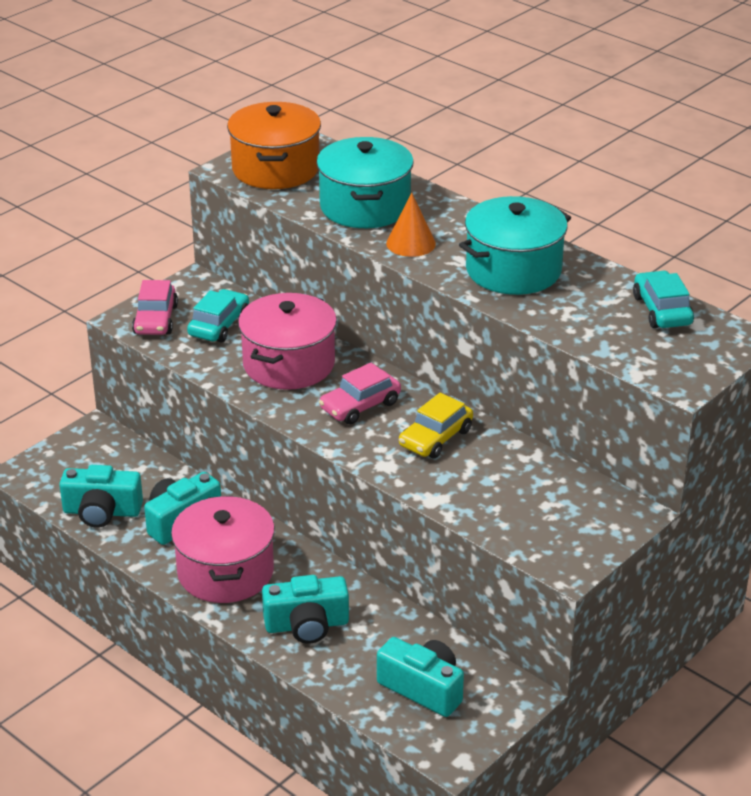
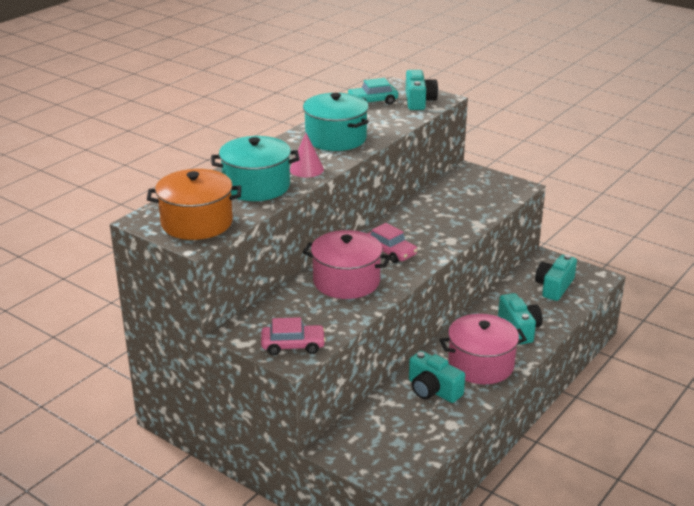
camera: 95 degrees left, 5 degrees down
(102, 512) = (432, 430): turquoise camera -> turquoise camera (419, 101)
(219, 325) = (298, 315): turquoise car -> none
(411, 243) = (306, 169): orange cone -> pink cone
(435, 438) = (418, 225): yellow car -> none

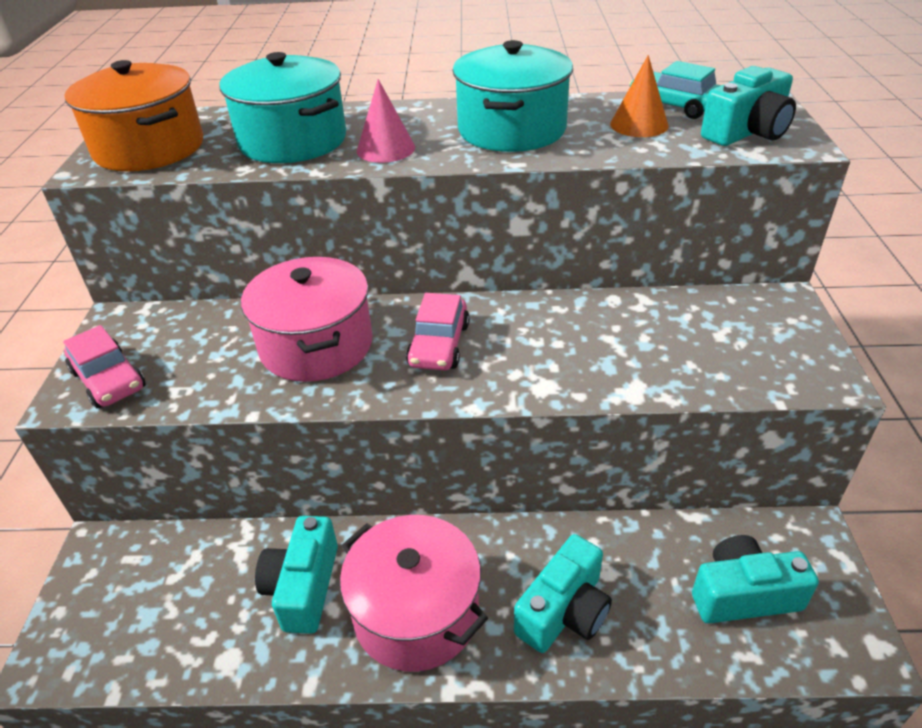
camera: 55 degrees right, 10 degrees up
(377, 115) = (639, 124): none -> orange cone

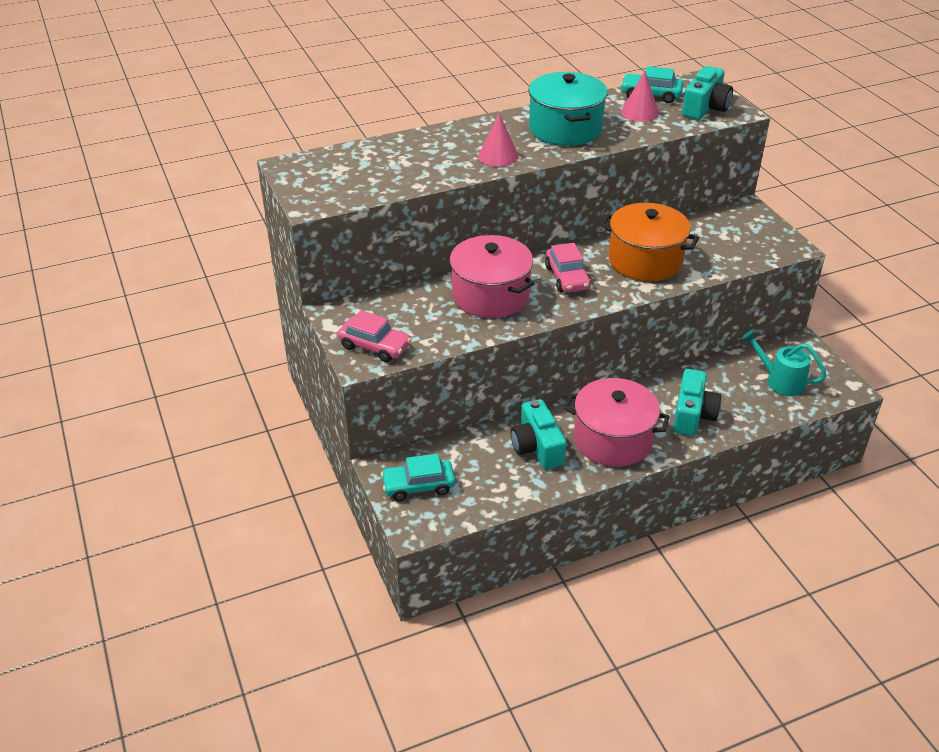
camera: 25 degrees left, 0 degrees up
(109, 594) = (418, 486): none -> turquoise car
(149, 148) = (332, 184): orange pot -> orange pot (645, 260)
(292, 140) = (428, 161): turquoise pot -> none
(639, 124) = (640, 112): orange cone -> pink cone
(743, 595) = (779, 381): turquoise camera -> turquoise watering can

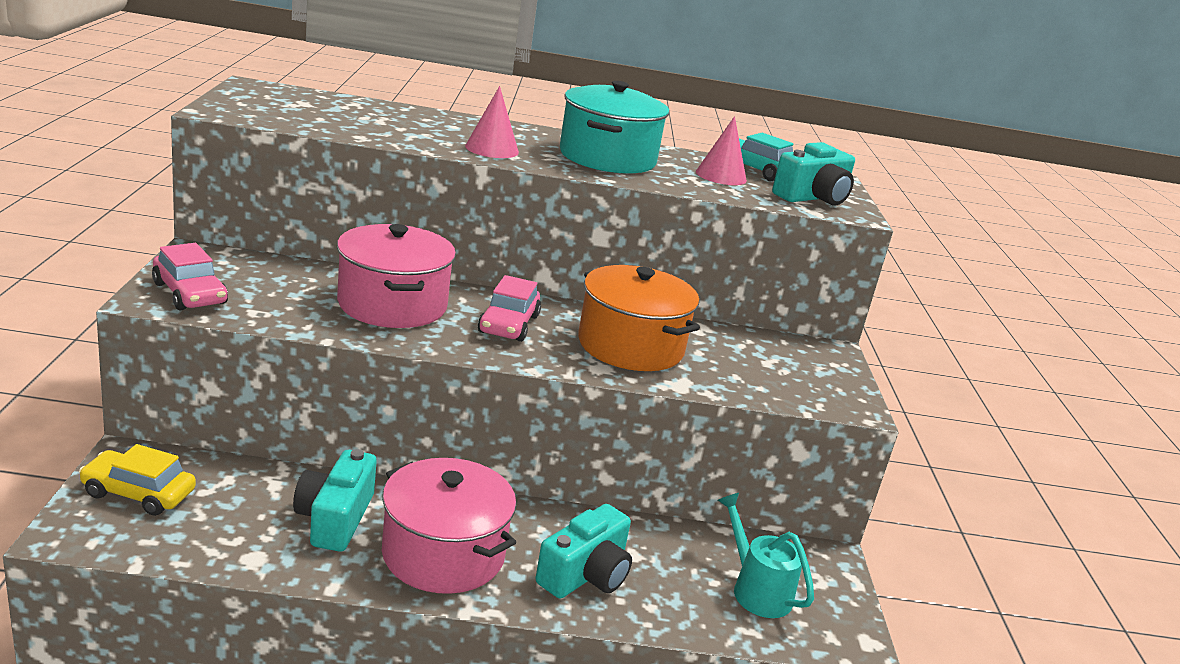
camera: 20 degrees right, 15 degrees down
(418, 486) = (138, 493): turquoise car -> yellow car

